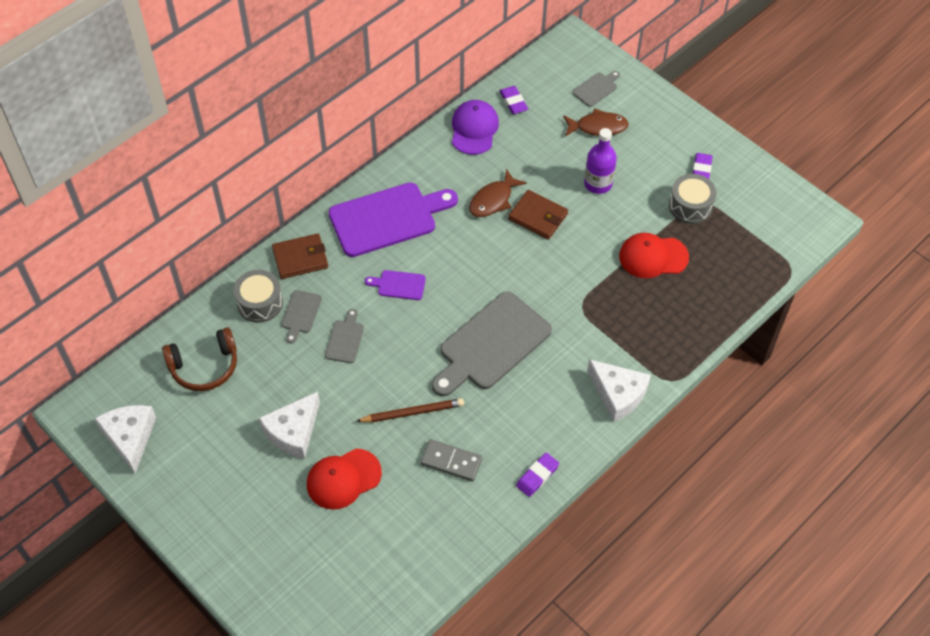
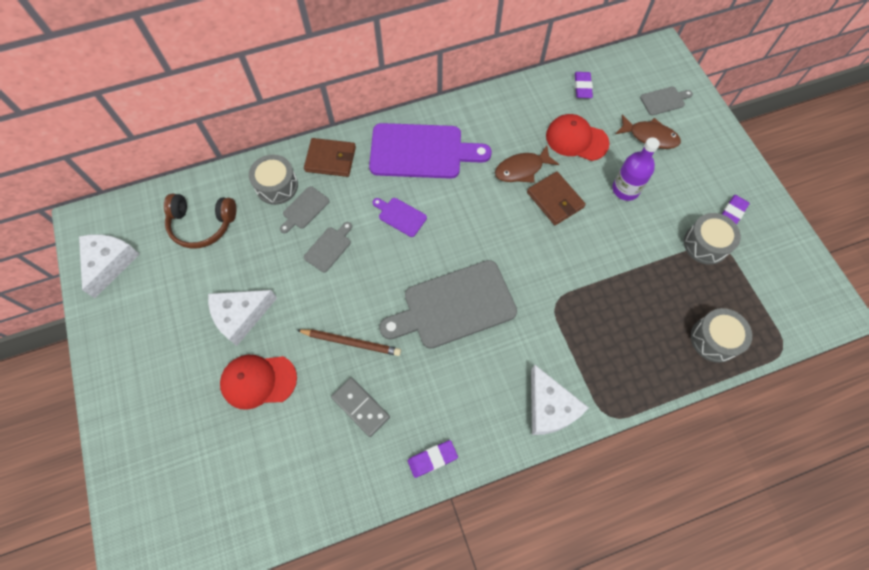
camera: 25 degrees right, 10 degrees up
(474, 129) = (536, 99): purple cap -> none
(653, 257) = (646, 281): red cap -> red cap (576, 139)
(732, 283) = (714, 339): none -> grey drum

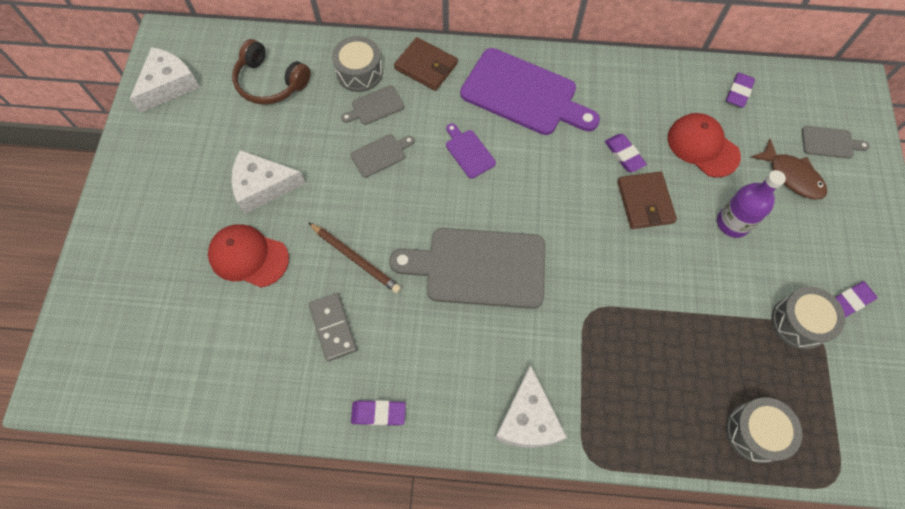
camera: 25 degrees right, 0 degrees up
(522, 169) = (624, 155): brown fish -> purple eraser

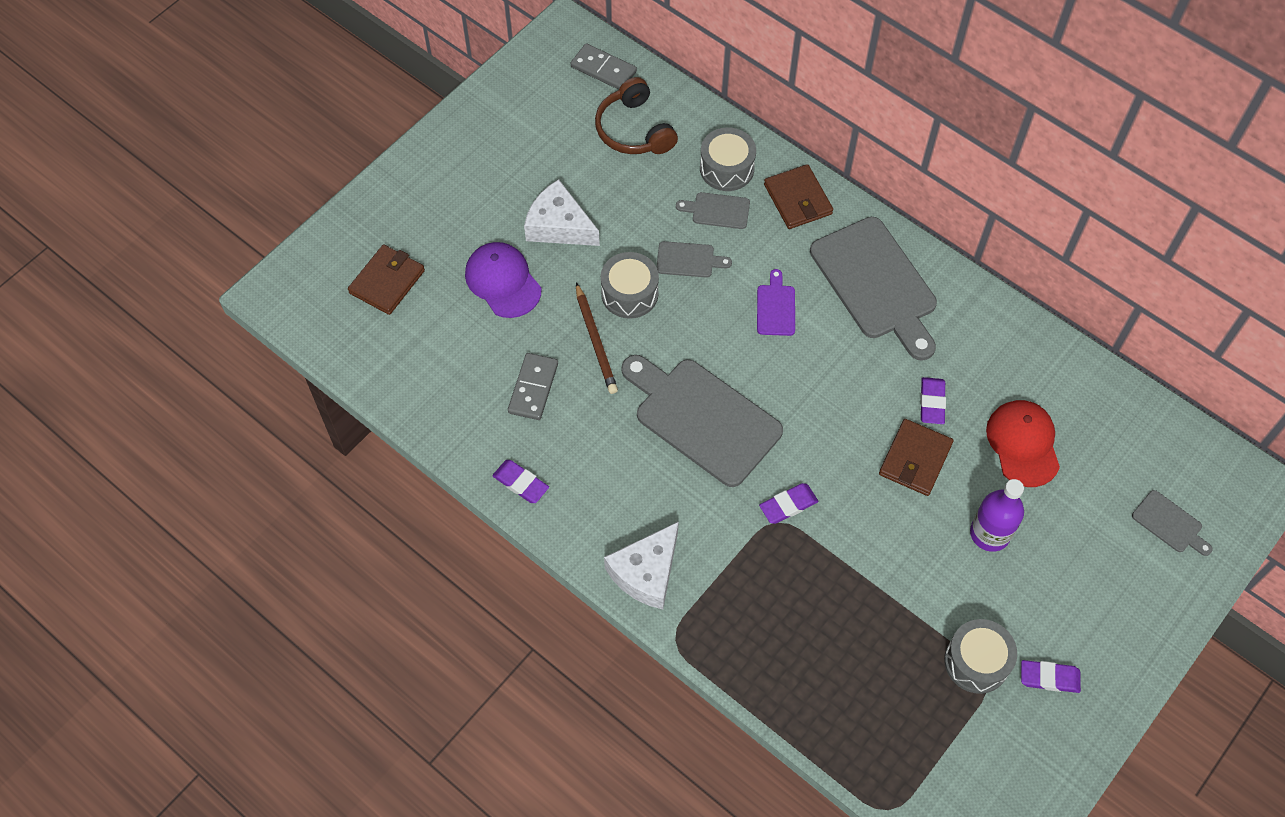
camera: 35 degrees right, 5 degrees down
(150, 316) = (387, 282): none -> brown wallet
(169, 85) = (538, 80): white cheese -> none
(215, 50) = (603, 69): none -> grey domino
(248, 256) = (503, 281): red cap -> purple cap
(523, 94) = (876, 283): purple cutting board -> grey cutting board
(738, 92) = (1112, 414): purple eraser -> purple eraser (788, 505)
(755, 432) = (847, 721): grey drum -> grey drum (629, 293)
(792, 176) = (1095, 529): brown fish -> none

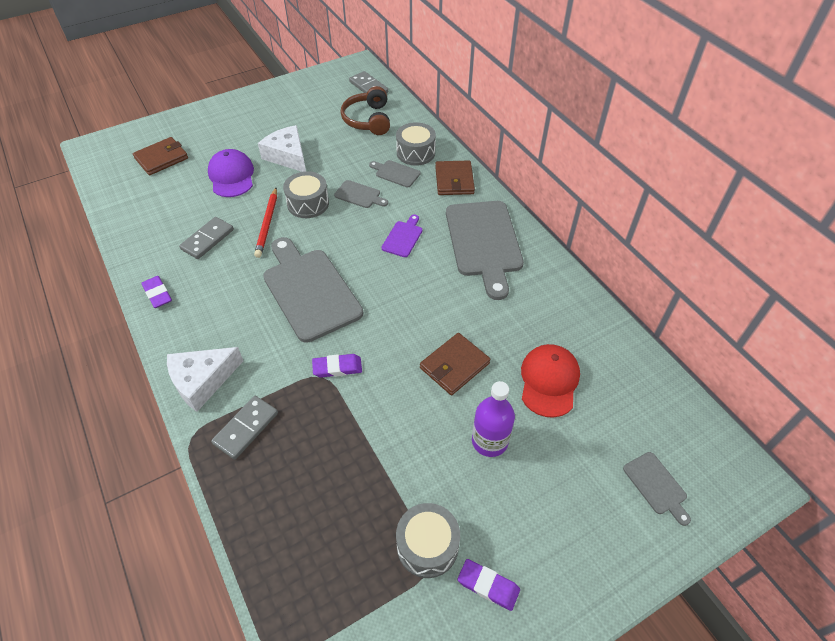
camera: 20 degrees right, 10 degrees down
(595, 341) = (267, 224): brown pencil -> red pencil
(728, 609) = (246, 428): none -> grey domino
(932, 402) = (488, 330): purple eraser -> none

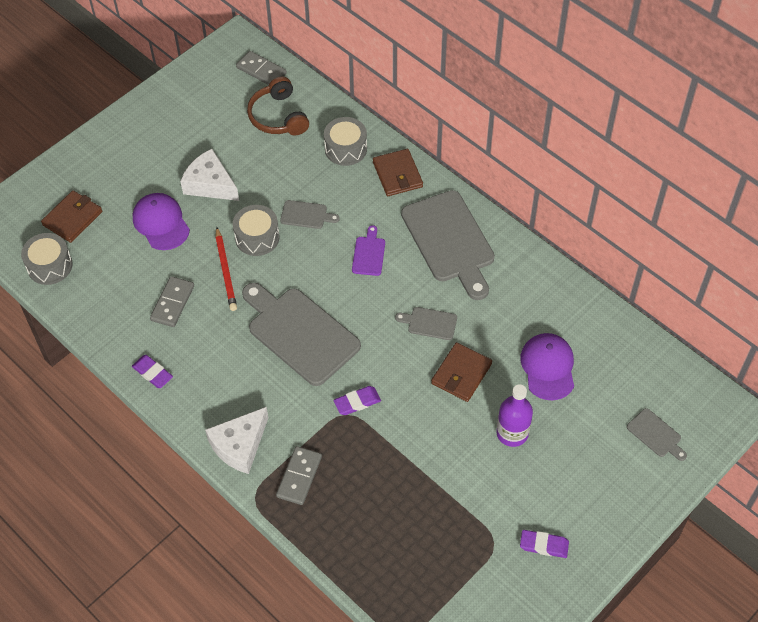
camera: 15 degrees left, 5 degrees up
(396, 173) = (334, 179): grey cutting board -> grey cutting board (430, 323)
(427, 546) = (488, 529): grey drum -> grey drum (49, 266)
(549, 381) = (548, 367): red cap -> purple cap

